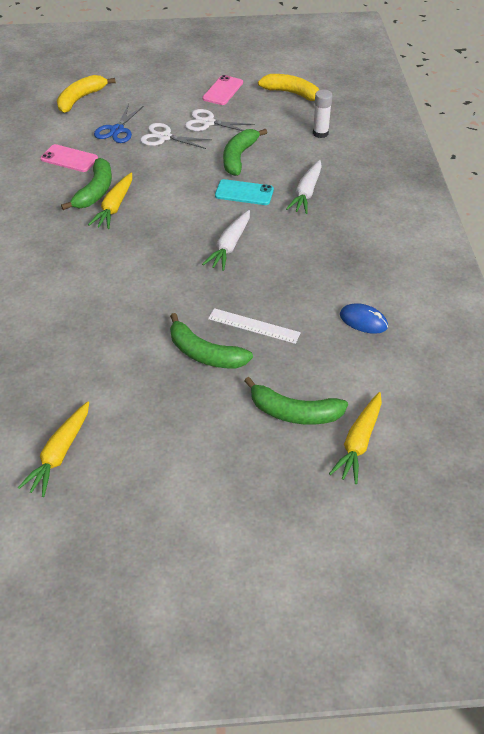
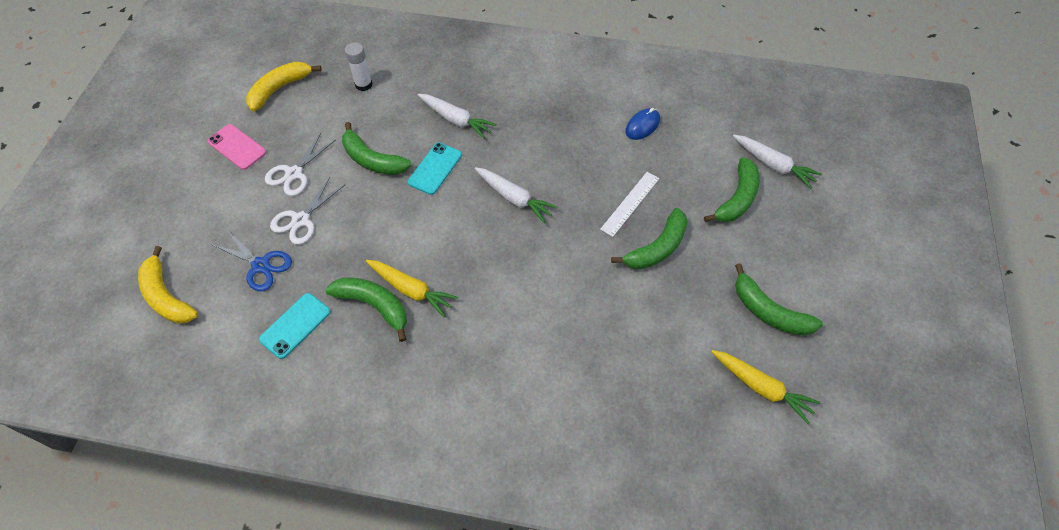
camera: 75 degrees left, 10 degrees up
(69, 159) = (295, 325): pink phone -> turquoise phone
(151, 453) = (768, 311): none -> green banana
(358, 442) = (773, 165): yellow carrot -> white carrot

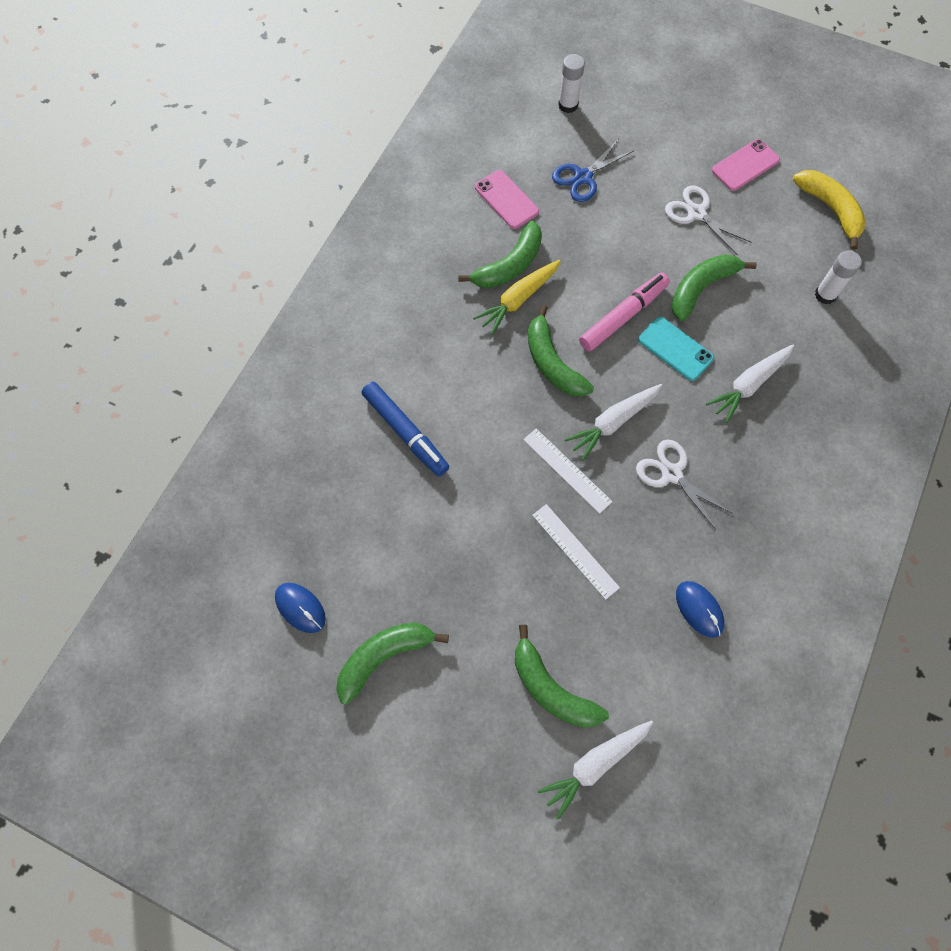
camera: 105 degrees right, 10 degrees up
(166, 296) = (568, 105): yellow banana -> white glue stick
(295, 325) = (506, 199): turquoise phone -> pink phone
(301, 220) = (631, 214): white scissors -> white scissors (671, 474)
(411, 208) = (623, 316): none -> pink marker
(566, 221) = (567, 470): none -> white ruler
(572, 349) = (405, 432): none -> blue marker
(656, 248) = (503, 560): green banana -> green banana (552, 362)
(761, 387) = (300, 608): yellow carrot -> blue mouse

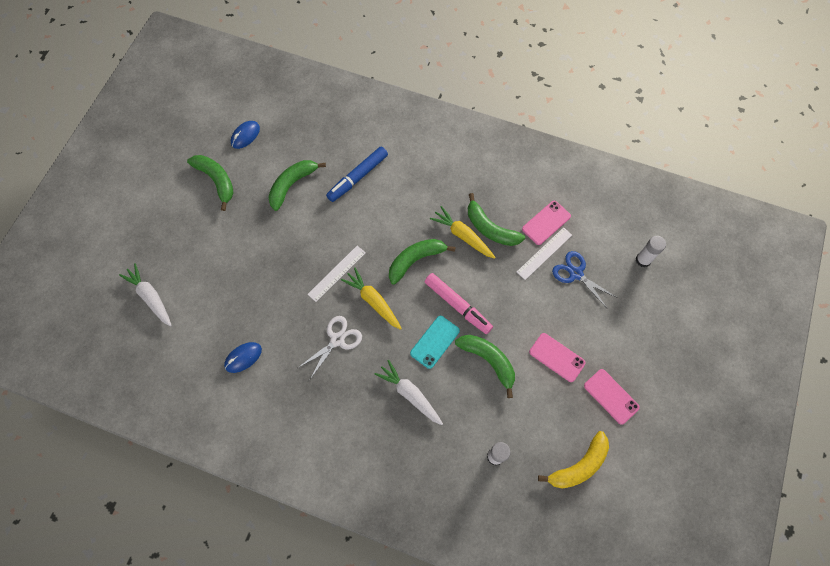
camera: 85 degrees right, 0 degrees up
(551, 688) = (196, 271): green banana -> green banana (292, 185)
(575, 551) = (281, 280): white ruler -> white ruler (544, 253)
(613, 422) = (373, 301): white carrot -> yellow carrot
(696, 213) = (557, 357): white scissors -> pink phone

